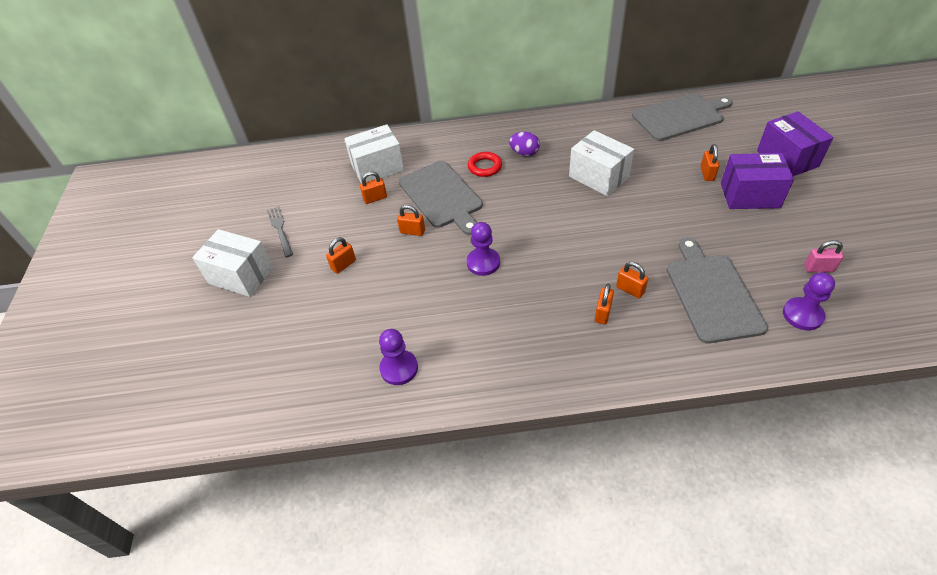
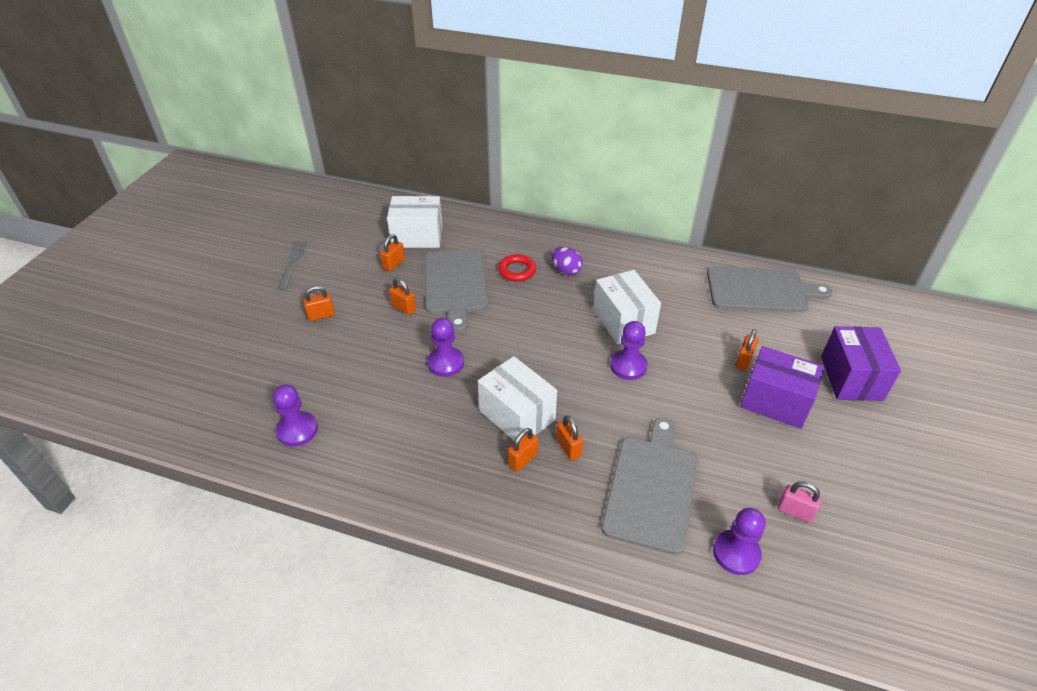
camera: 20 degrees right, 5 degrees down
(241, 275) = (231, 291): white box -> white box (517, 415)
(375, 198) = (394, 264): orange padlock -> orange padlock turned 60 degrees counterclockwise
(627, 209) = (628, 366): none -> purple pawn

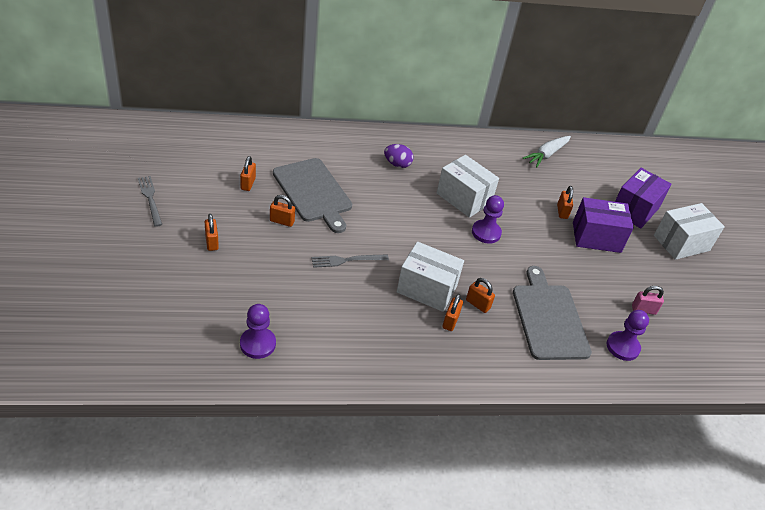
camera: 30 degrees left, 0 degrees up
(321, 315) = (212, 242): orange padlock -> orange padlock turned 60 degrees counterclockwise
(417, 236) = (252, 154): white box -> white box (681, 243)
(446, 363) = (346, 260): purple pawn -> grey fork
(517, 271) = (358, 171): red ring -> none
(760, 290) = (546, 155): grey cutting board -> white carrot
(851, 378) = (634, 210): purple box -> purple box turned 60 degrees clockwise

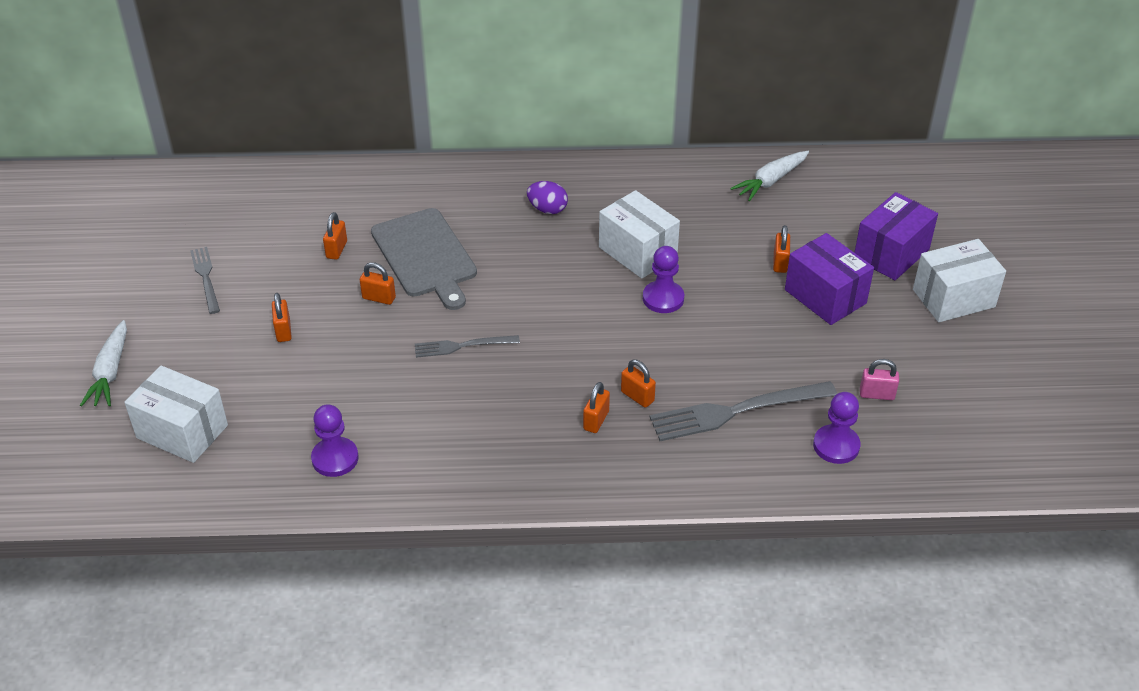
camera: 10 degrees right, 0 degrees up
(77, 268) = (110, 372): none -> white carrot
(426, 289) = (568, 379): white box -> white box (182, 431)
(549, 318) = (736, 411): grey cutting board -> grey fork
(596, 237) = (825, 296): purple box -> purple box turned 45 degrees clockwise

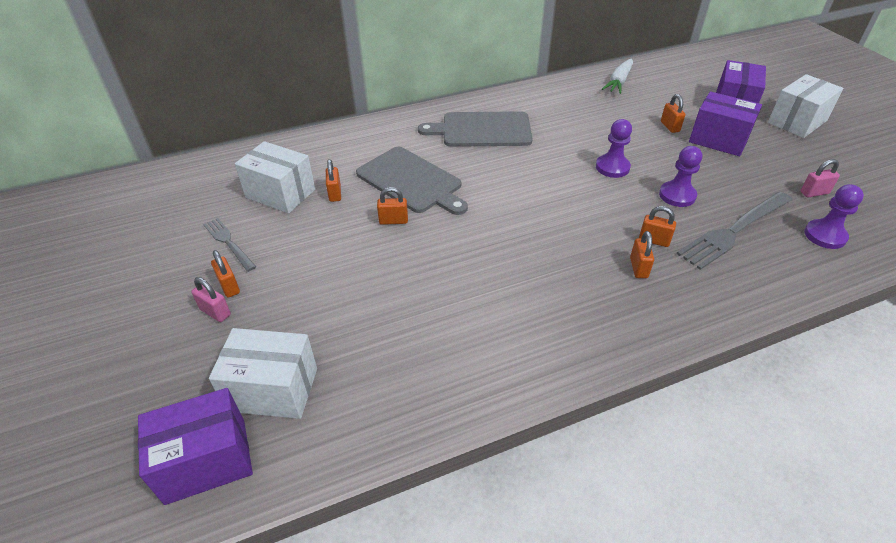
camera: 20 degrees left, 0 degrees up
(105, 472) = (206, 460): none -> purple box
(110, 372) = (169, 352): white carrot -> none
(164, 346) = (215, 312): none -> pink padlock
(283, 331) = (325, 268): orange padlock -> orange padlock (229, 286)
(335, 458) = (441, 369): purple pawn -> purple pawn (677, 195)
(462, 346) = (488, 239): grey fork -> none
(547, 209) = (482, 130): purple egg -> grey cutting board
(637, 252) = (568, 142): white box -> white box (280, 193)

